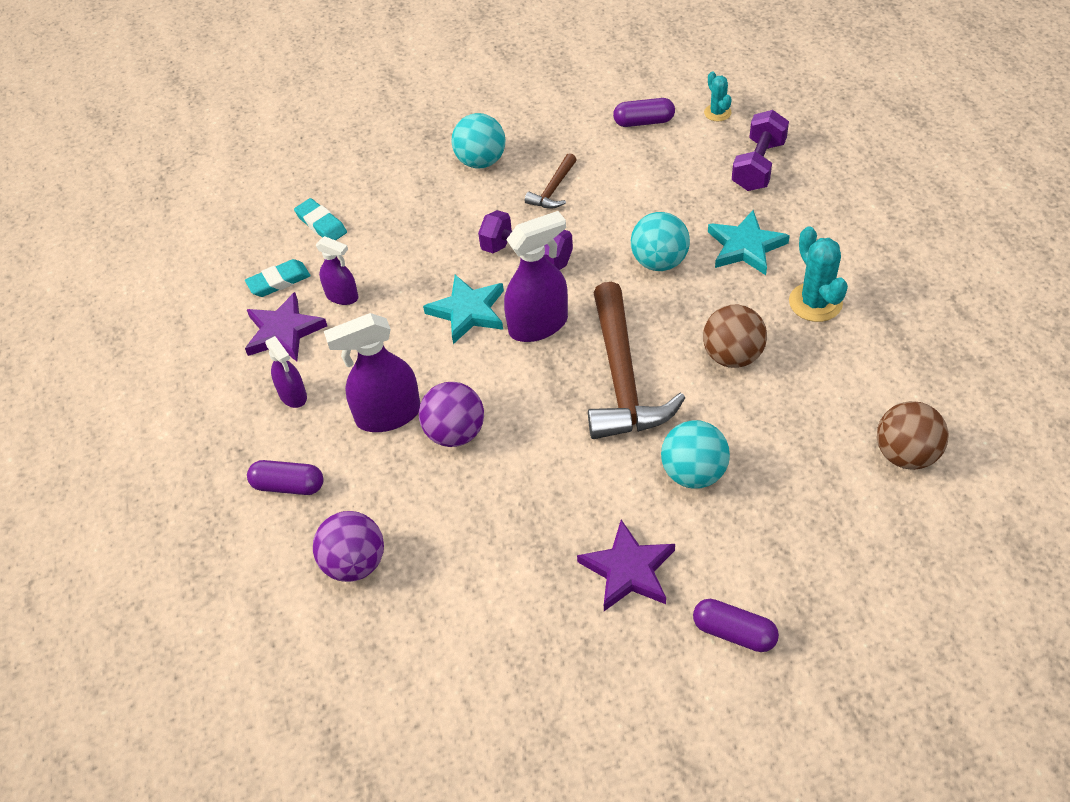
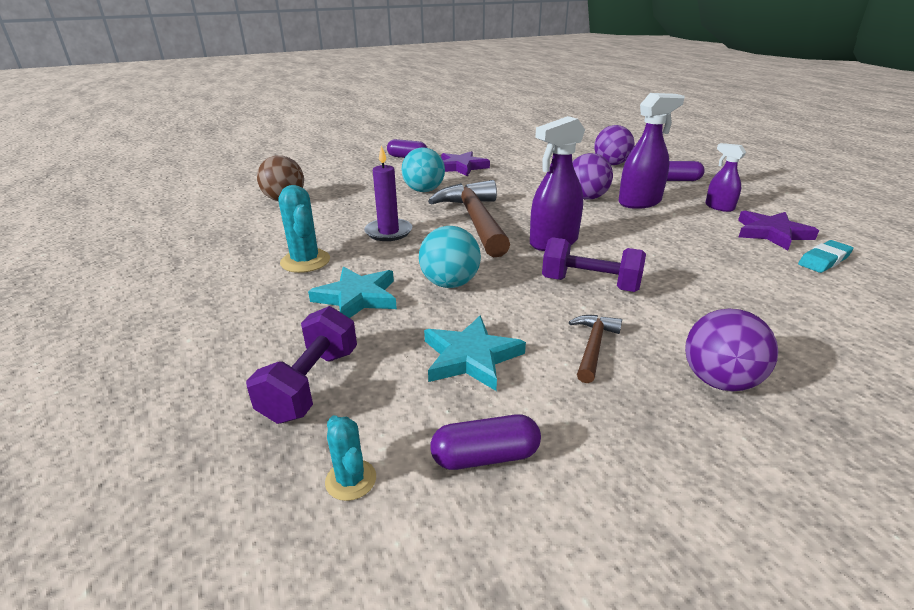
camera: 170 degrees right, 20 degrees down
(321, 224) = (848, 304): turquoise eraser -> none
(342, 296) = (748, 253): purple spray bottle -> none
(468, 311) = (621, 248): turquoise star -> turquoise star (471, 357)
(481, 161) = (719, 381): turquoise ball -> purple ball
(732, 356) = (388, 232): brown ball -> purple candle

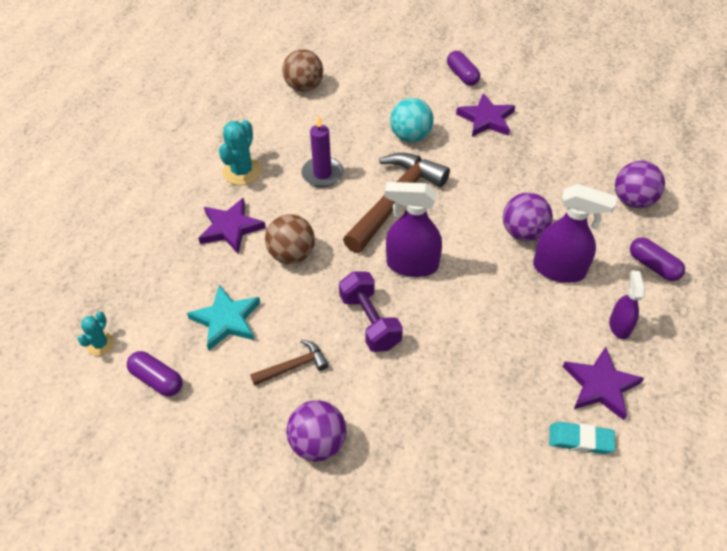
camera: 45 degrees right, 20 degrees up
(311, 384) = (142, 277): purple dumbbell -> none
(357, 297) = (230, 228): turquoise star -> purple star
(450, 283) = (292, 254): turquoise ball -> brown ball

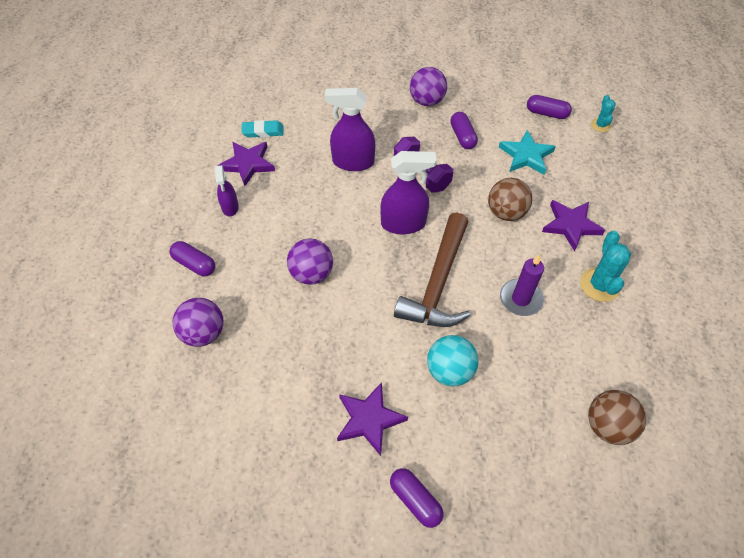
camera: 165 degrees right, 5 degrees up
(293, 366) = (462, 137): brown hammer -> purple capsule
(559, 270) = (278, 244): purple spray bottle -> purple spray bottle (353, 162)

